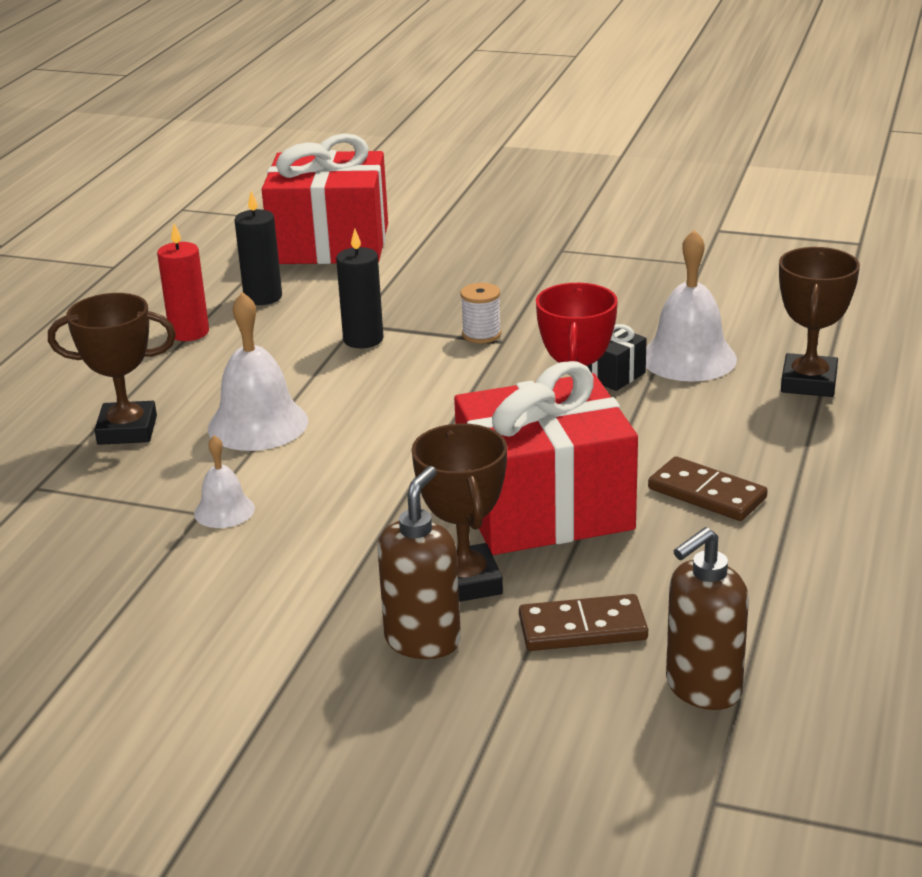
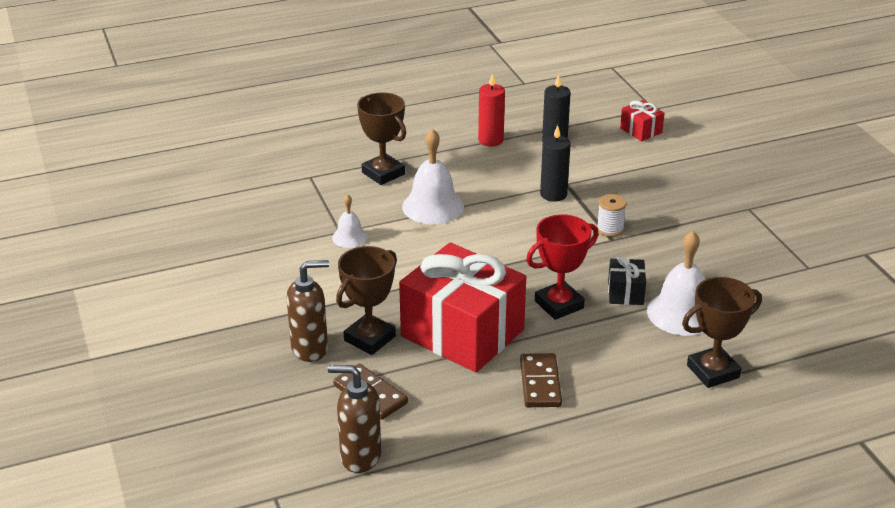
camera: 50 degrees right, 5 degrees up
(330, 244) = (641, 130): red gift -> red gift, size x0.42

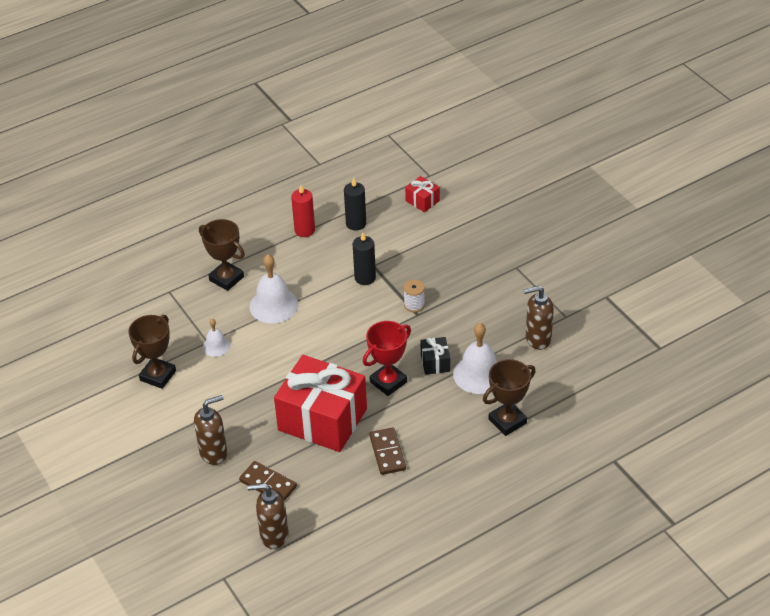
camera: 10 degrees left, 10 degrees up
(369, 338) = (255, 436): brown trophy -> brown trophy (158, 375)
(767, 286) = (537, 339): none -> brown soap dispenser

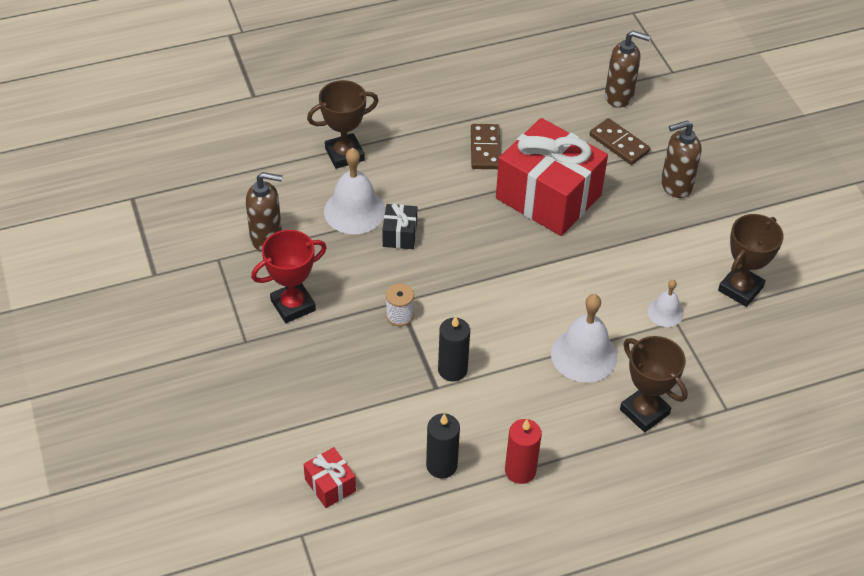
camera: 170 degrees left, 5 degrees up
(388, 382) = (462, 223): red trophy -> red trophy (293, 305)

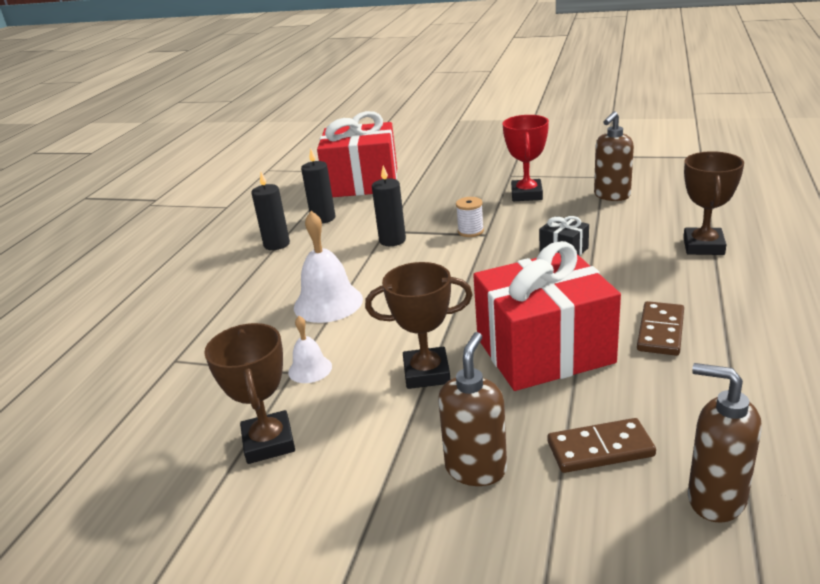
camera: 130 degrees right, 20 degrees down
(330, 485) = (362, 183): red gift -> red gift, size x2.36
(354, 211) = (614, 236): white bell -> none
(485, 149) = (660, 331): brown domino -> brown domino turned 75 degrees clockwise
(520, 471) = (277, 244): red candle -> black candle
(619, 96) = (715, 499): brown soap dispenser -> brown soap dispenser turned 75 degrees clockwise
(644, 412) = (238, 314): brown trophy -> brown trophy (426, 373)

